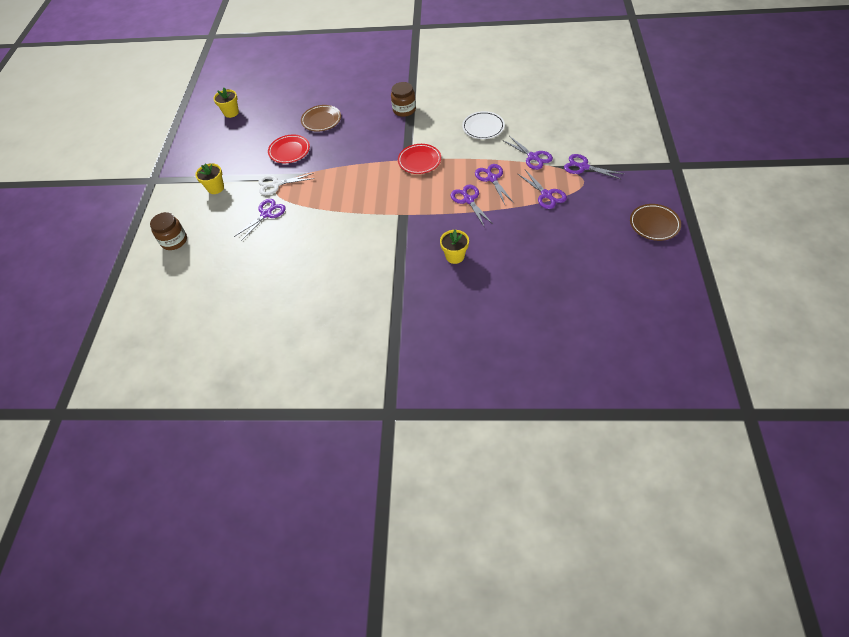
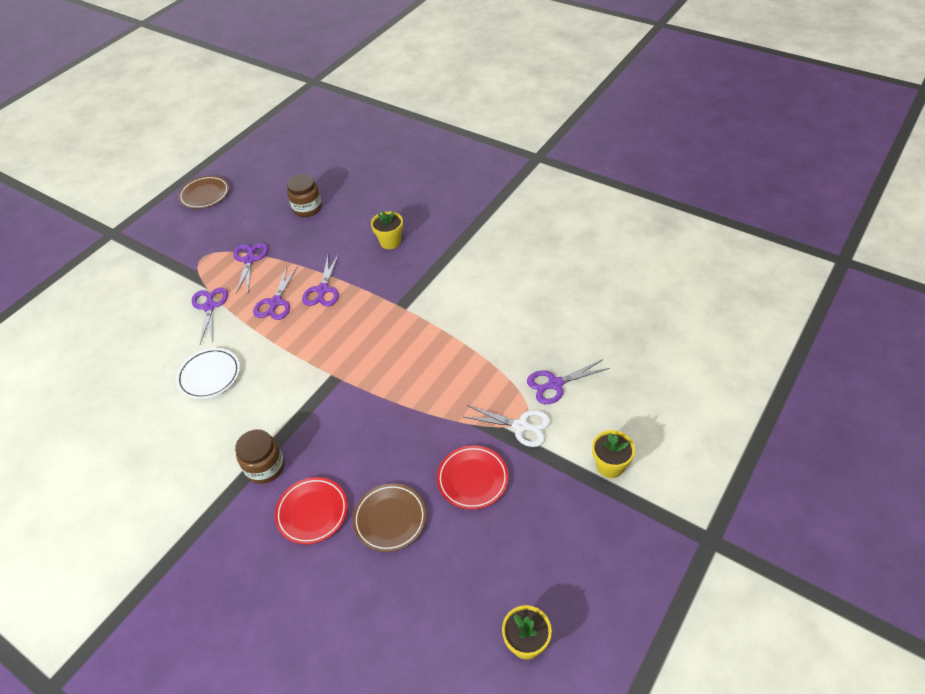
camera: 150 degrees left, 5 degrees down
(174, 241) = (691, 403): brown jar -> brown jar (307, 208)
(419, 161) = (324, 366): red plate -> red plate (312, 512)
(583, 167) = (182, 271): purple scissors -> none

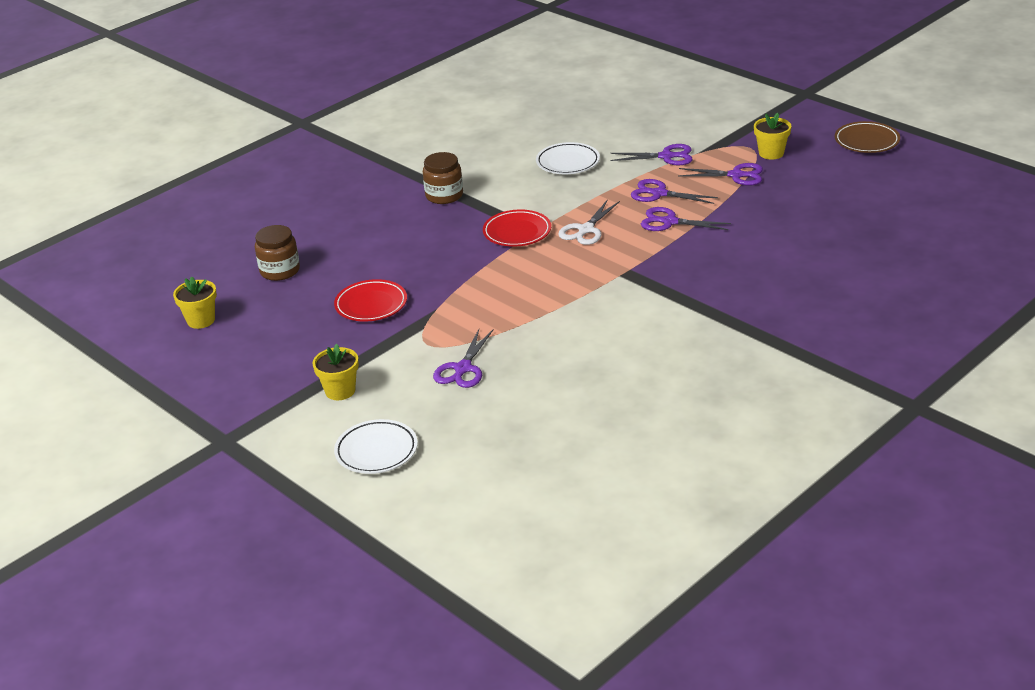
camera: 100 degrees right, 15 degrees down
(307, 208) = (825, 209): brown jar -> brown jar (280, 271)
(312, 512) = (384, 220): red plate -> red plate (517, 232)
(390, 242) = (743, 267): yellow flower pot -> yellow flower pot (771, 153)
(390, 519) = (354, 258): brown plate -> none
(521, 426) = (418, 339): white scissors -> white scissors (586, 230)
(555, 384) = (463, 368): purple scissors -> purple scissors turned 150 degrees counterclockwise
(678, 416) = (376, 451): none -> white plate

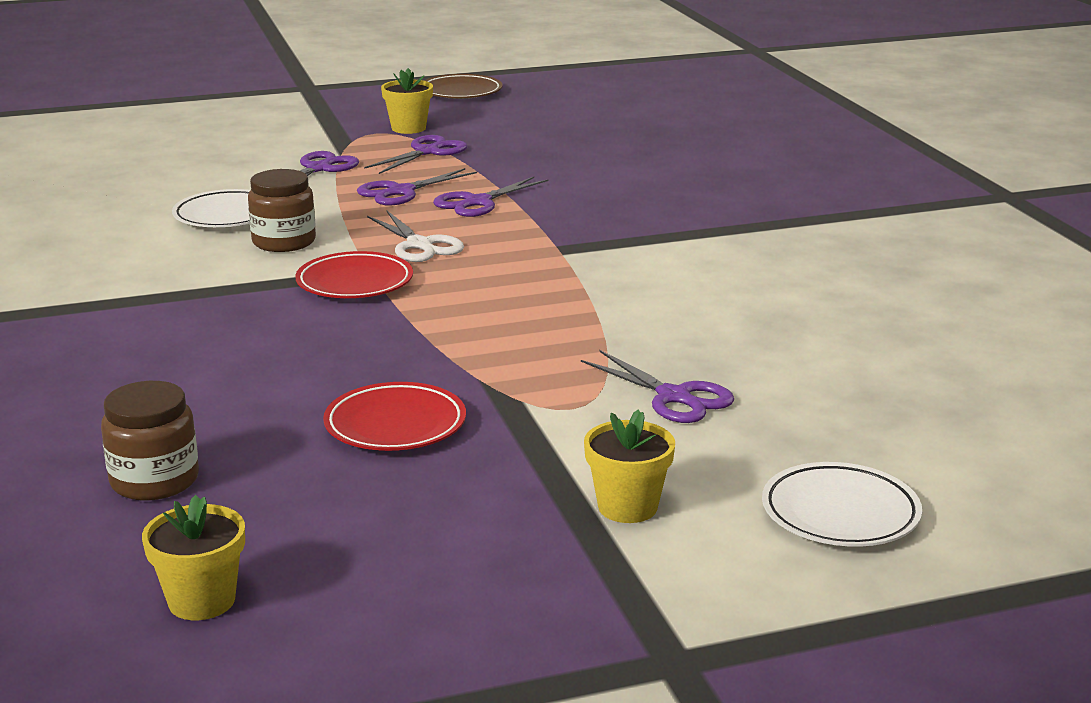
camera: 65 degrees left, 10 degrees down
(444, 195) = (161, 303): brown jar -> brown jar (284, 242)

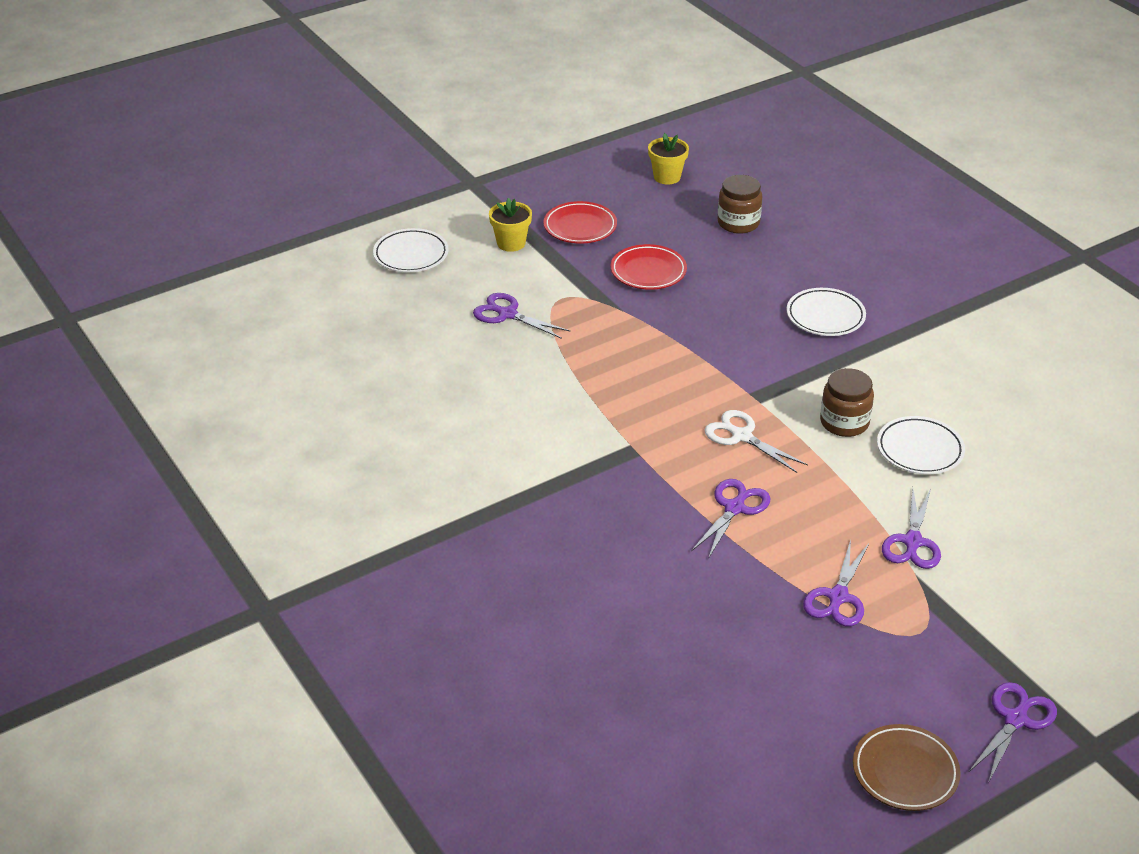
camera: 165 degrees right, 15 degrees up
(176, 334) = (825, 316): none -> white plate
(355, 283) = (756, 383): red plate -> red plate (580, 227)
(401, 192) = (810, 514): purple scissors -> purple scissors (1015, 719)
(408, 128) = (894, 650): yellow flower pot -> none

